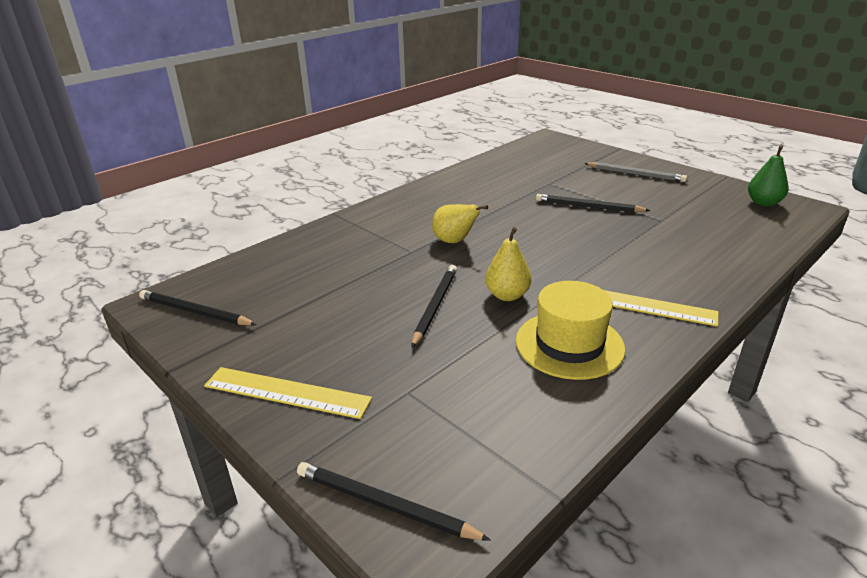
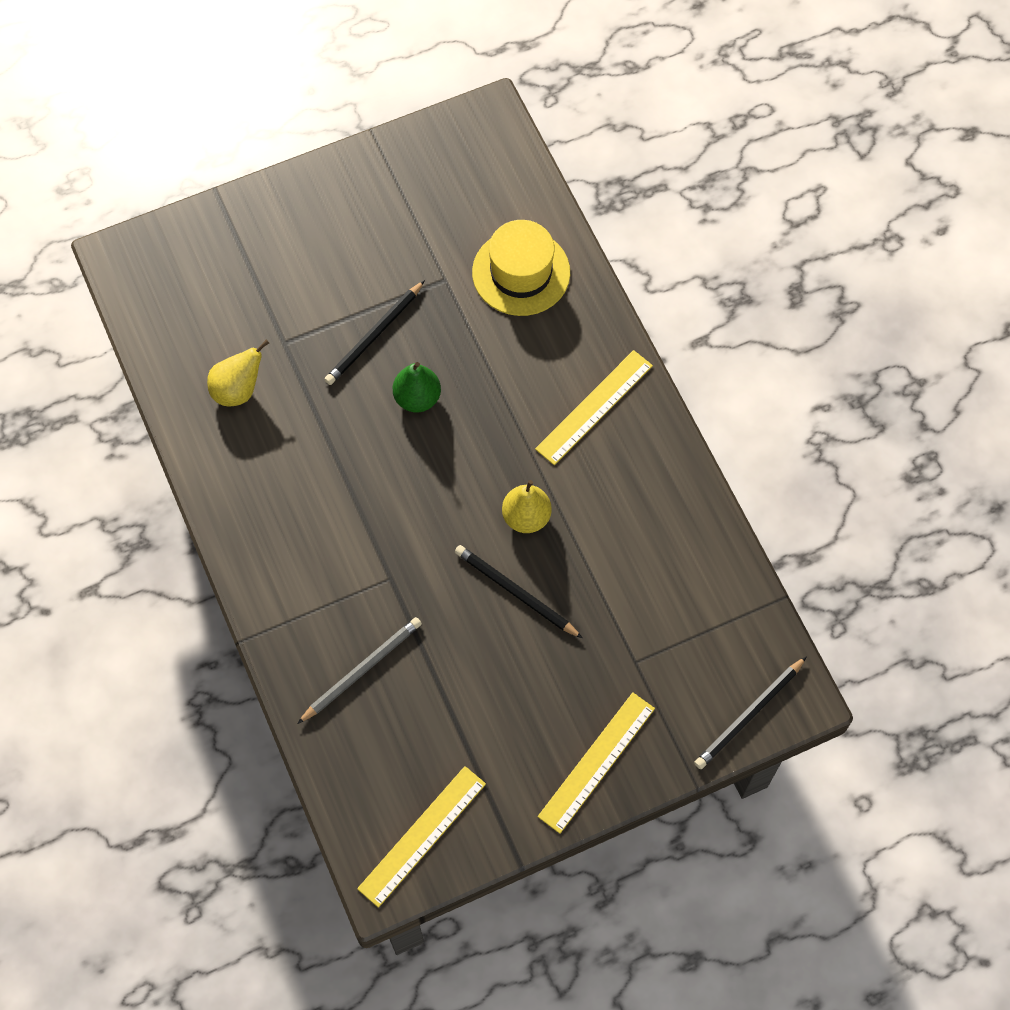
camera: 70 degrees left, 35 degrees up
(195, 312) = (422, 836): black pencil -> yellow ruler
(454, 241) = (390, 522): yellow pear -> yellow pear (238, 390)
(569, 344) = (626, 501): yellow hat -> yellow hat (521, 272)
(635, 174) = (311, 227): grey pencil -> grey pencil (362, 670)
(763, 203) = (457, 149): green pear -> green pear (417, 398)

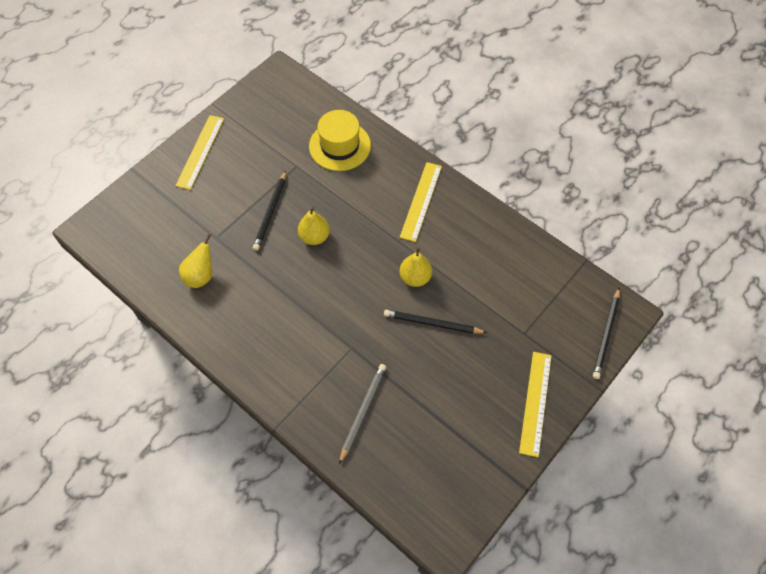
camera: 25 degrees left, 5 degrees down
(417, 398) = (314, 237): green pear -> yellow pear
(422, 836) = (455, 499): yellow ruler -> yellow ruler (200, 151)

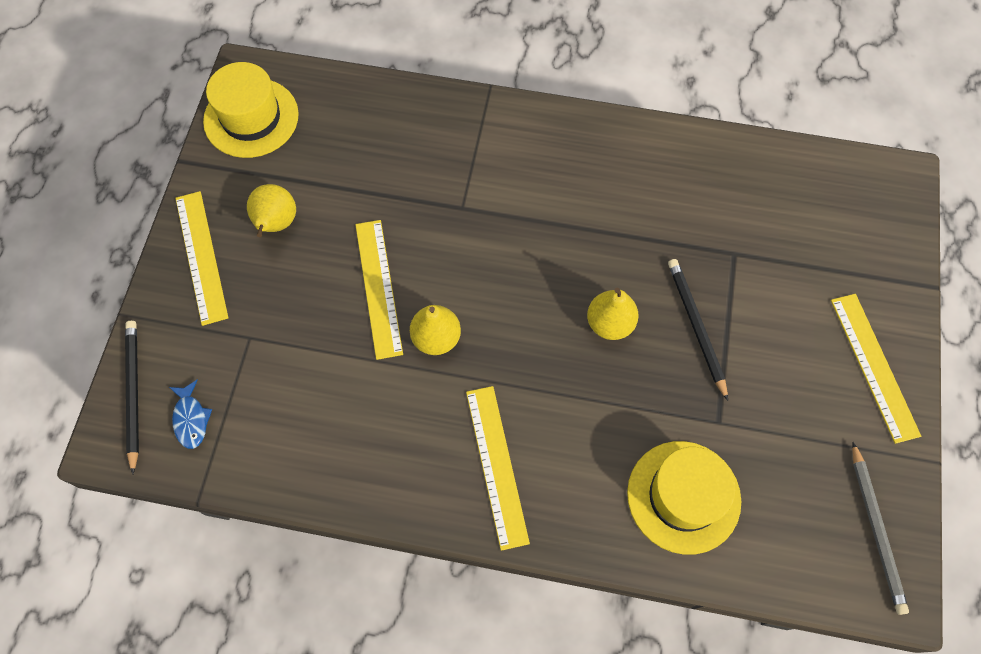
camera: 150 degrees right, 5 degrees up
(201, 276) = (710, 196): yellow pear -> yellow pear (276, 224)
(362, 411) = (405, 147): grey pencil -> grey pencil (876, 529)
(432, 323) = (379, 287): black pencil -> yellow ruler
(458, 497) = (251, 118): none -> yellow hat
(576, 303) = (191, 419): none -> blue fish

